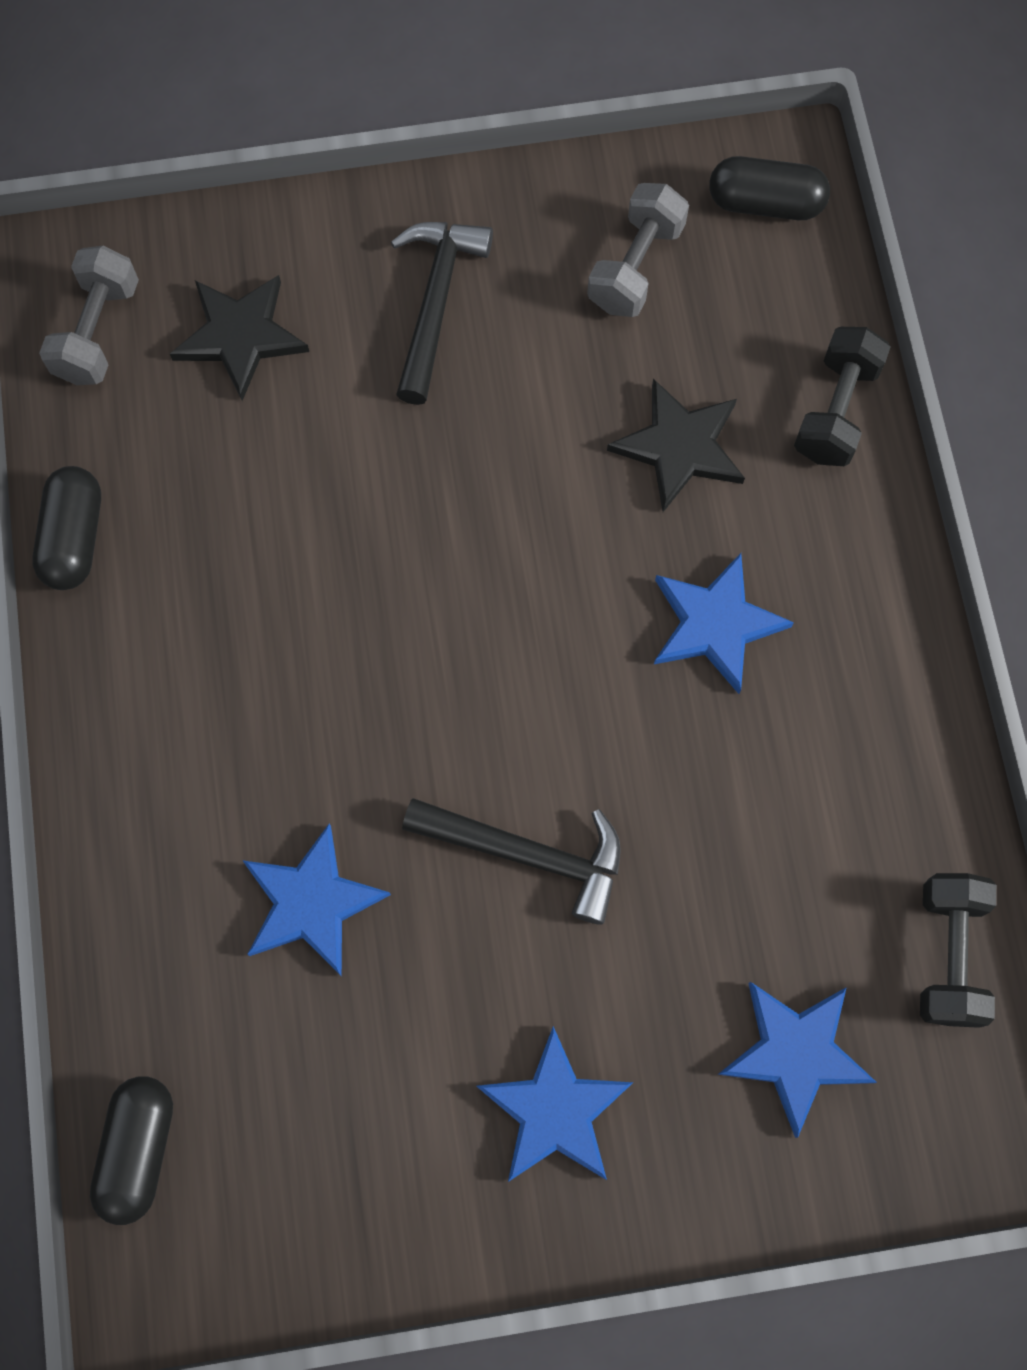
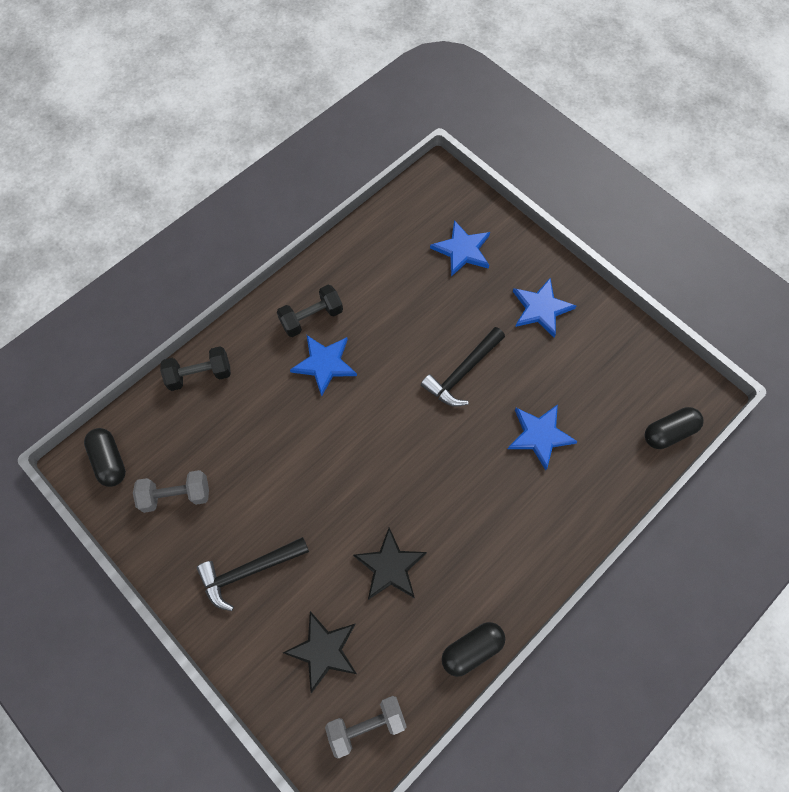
camera: 125 degrees left, 5 degrees down
(528, 854) = (462, 372): black hammer -> black hammer turned 120 degrees counterclockwise
(679, 447) = (255, 423): black star -> black star (390, 566)
(948, 954) = (393, 224): black dumbbell -> black dumbbell (311, 318)

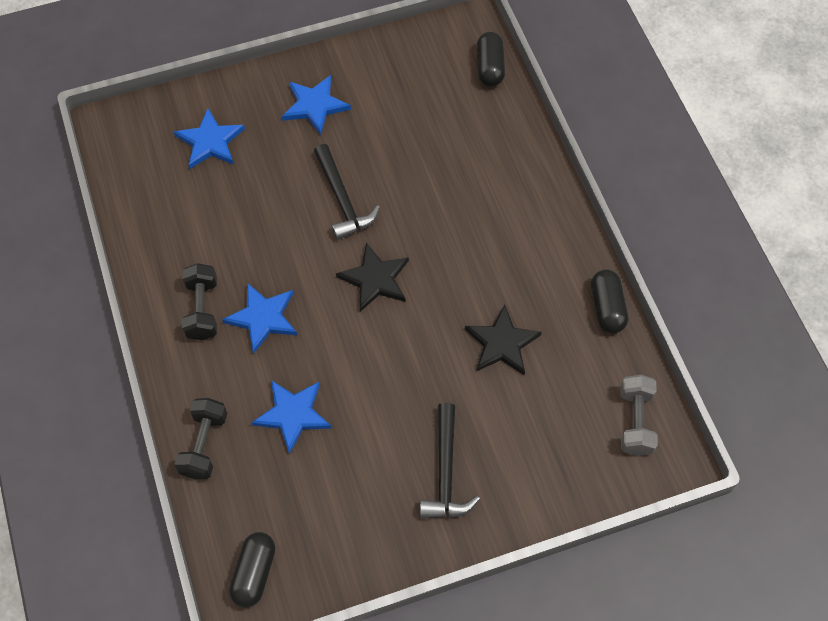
camera: 65 degrees left, 5 degrees down
(110, 461) = (254, 573): black capsule -> black capsule turned 75 degrees counterclockwise
(176, 495) = (330, 516): grey dumbbell -> none
(323, 650) = (553, 432): black star -> black star (375, 279)
(539, 435) = (440, 166): blue star -> blue star (293, 415)

